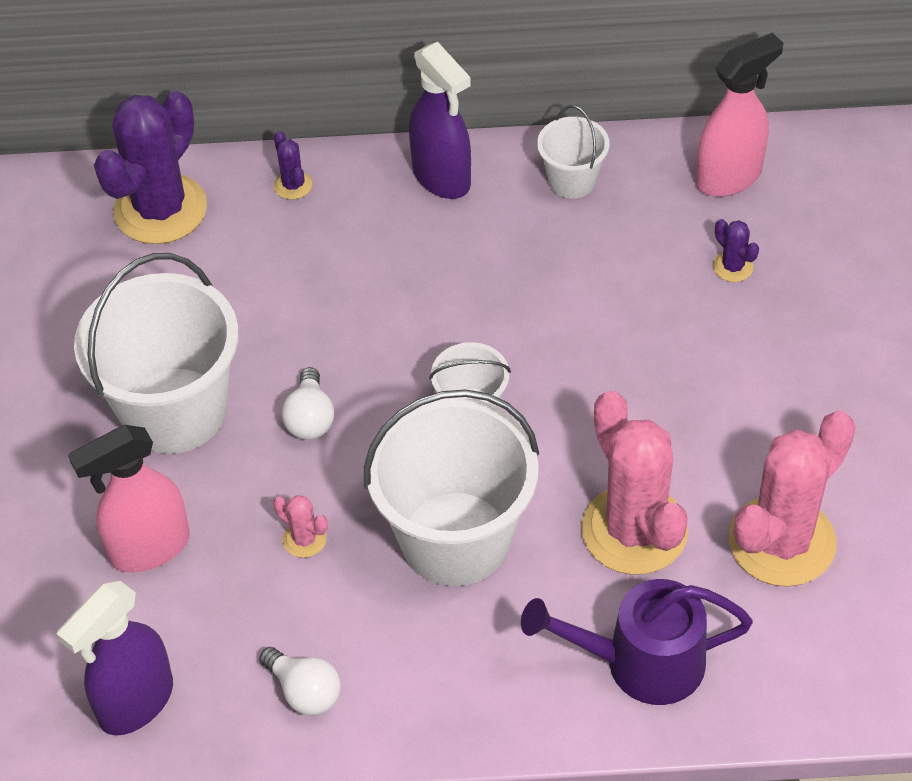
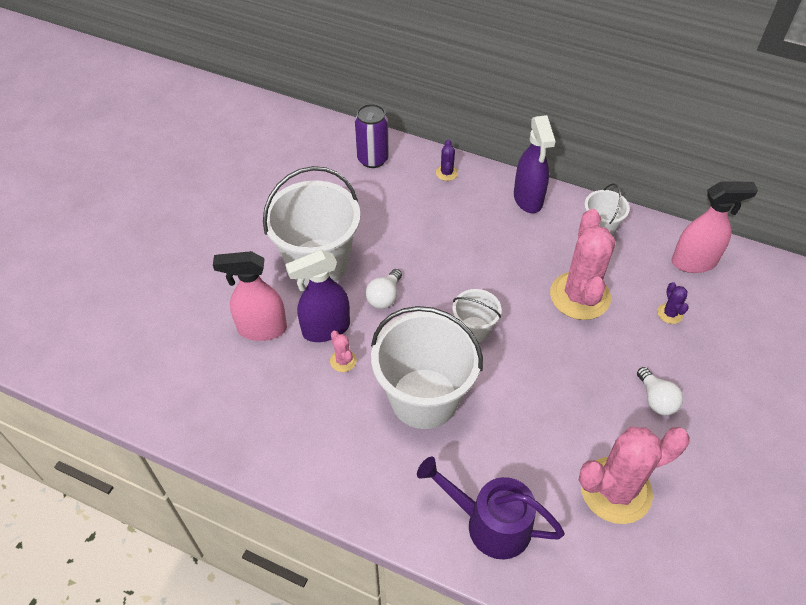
camera: 25 degrees right, 0 degrees up
(135, 703) = (204, 409): purple spray bottle -> purple spray bottle (325, 329)
(160, 209) = (373, 159): purple cactus -> purple can
(304, 691) = (293, 446): white light bulb -> white light bulb (656, 399)
(634, 530) = (529, 441): pink cactus -> pink cactus (580, 296)

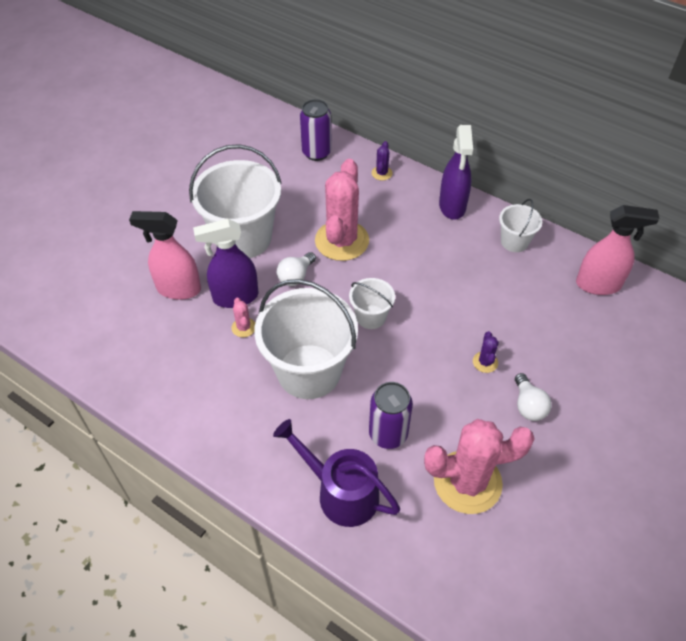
camera: 10 degrees right, 0 degrees up
(523, 453) = (388, 434): none -> purple can
(580, 296) = (479, 300): pink cactus -> pink cactus (342, 241)
(670, 313) = (562, 328): purple cactus -> purple cactus (485, 362)

